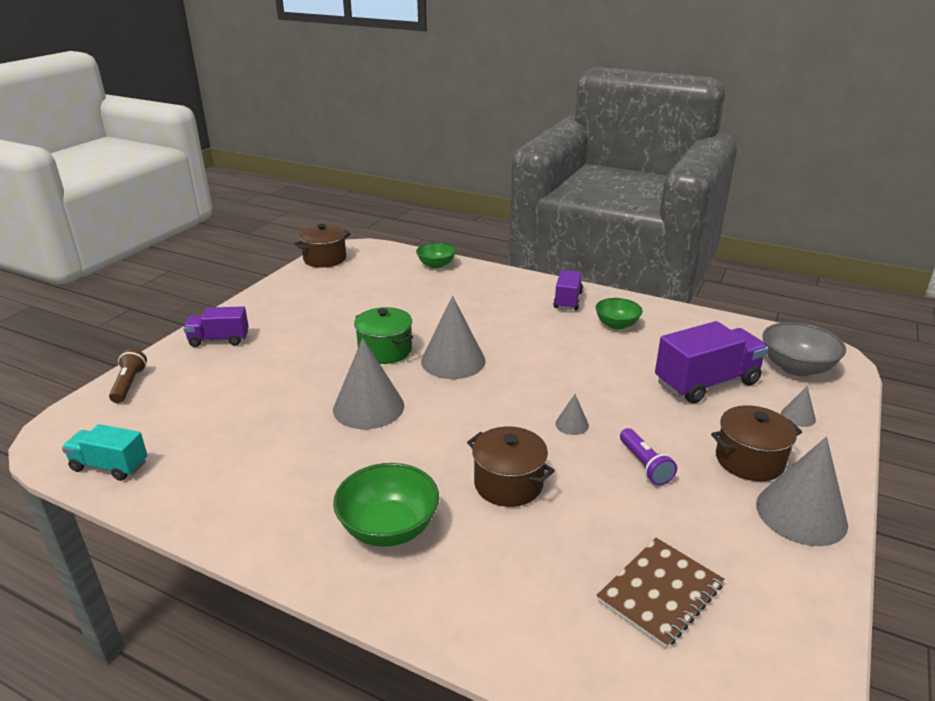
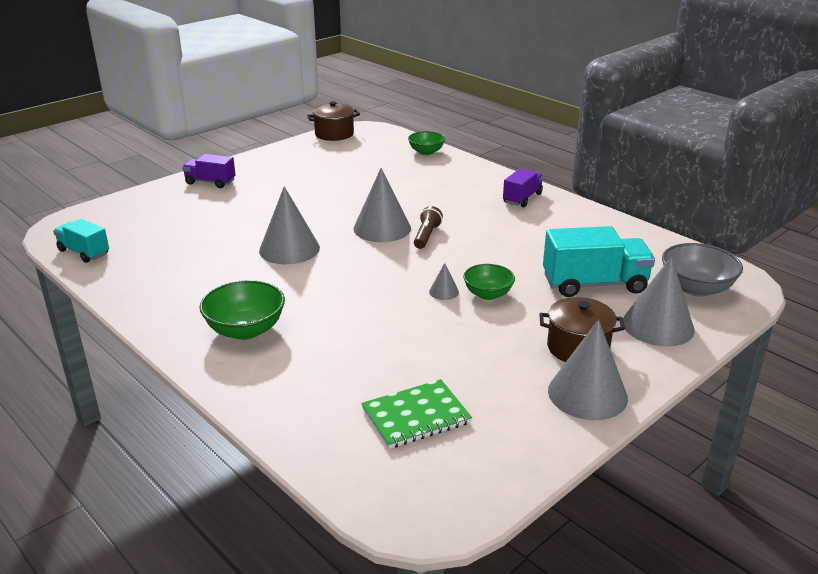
camera: 20 degrees right, 0 degrees up
(129, 384) = (128, 202): brown flashlight -> brown flashlight (426, 236)
(385, 350) = (332, 211): green pot -> none
(508, 484) = (357, 321): brown pot -> none
(616, 325) = (551, 225): green bowl -> green bowl (488, 294)
(645, 465) = (481, 332): purple flashlight -> none
(660, 593) = (416, 416): brown notebook -> green notebook
(706, 383) = (594, 284): purple truck -> turquoise truck
(798, 416) = (658, 325): grey cone -> grey cone, size x2.21

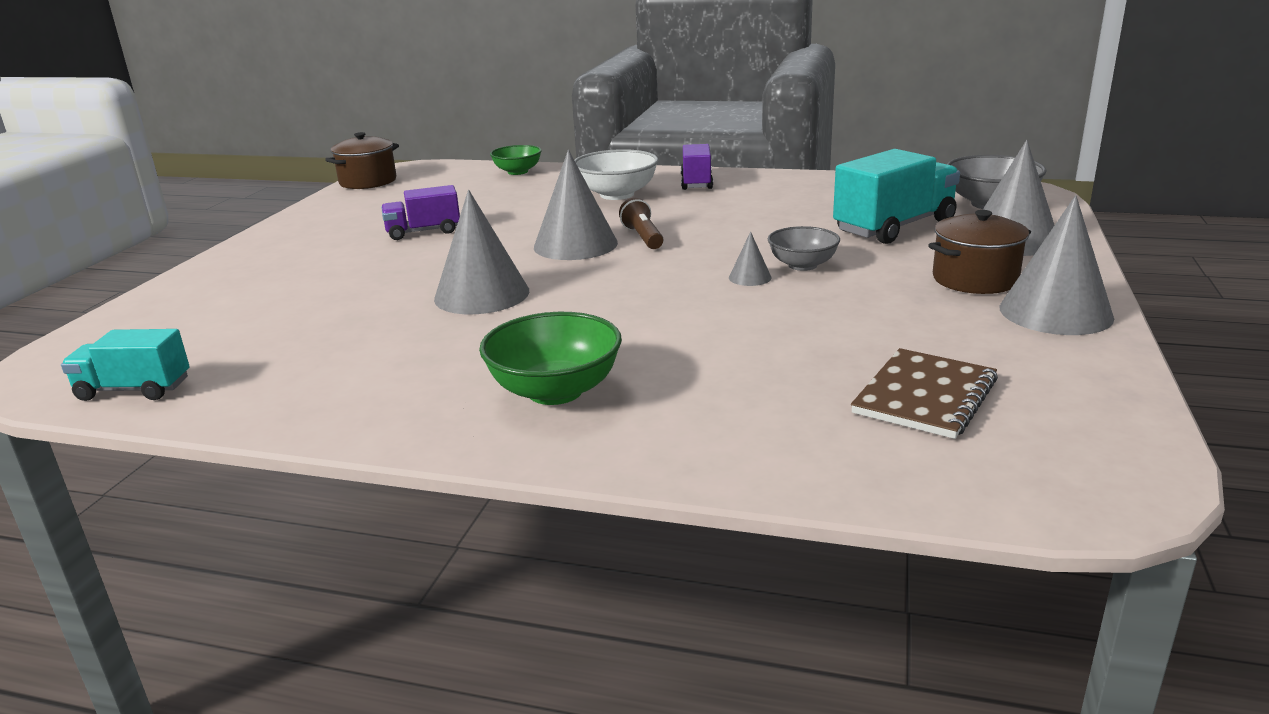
camera: 30 degrees left, 5 degrees down
(210, 182) = (250, 262): purple truck -> purple truck (423, 232)
(416, 416) = (924, 396): green notebook -> brown notebook
(459, 193) = (617, 194): none -> white bowl
(488, 294) = (802, 265): green bowl -> grey bowl

